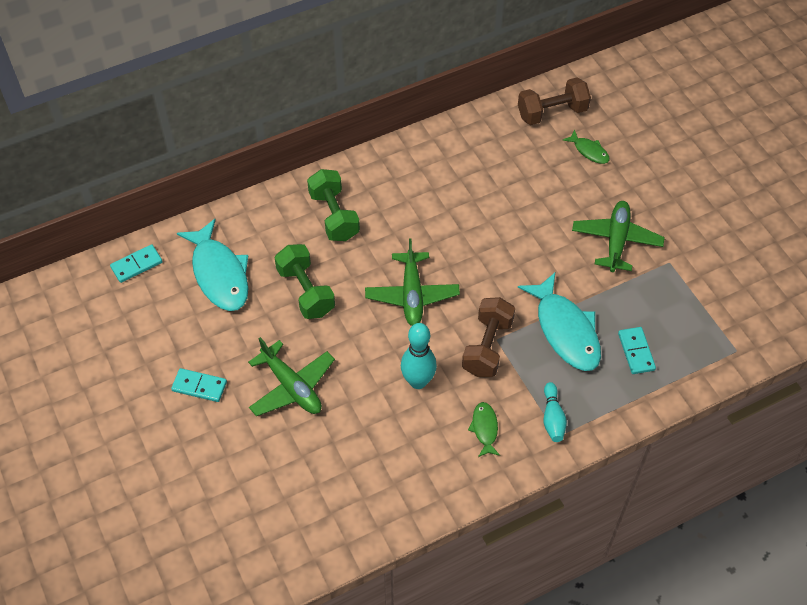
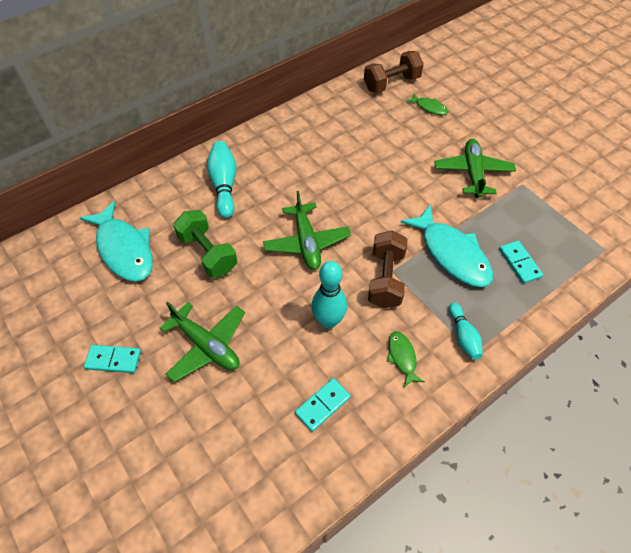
camera: 10 degrees left, 0 degrees up
(136, 265) = (43, 252): turquoise domino -> turquoise domino (322, 405)
(334, 216) = (224, 185): green dumbbell -> turquoise bowling pin

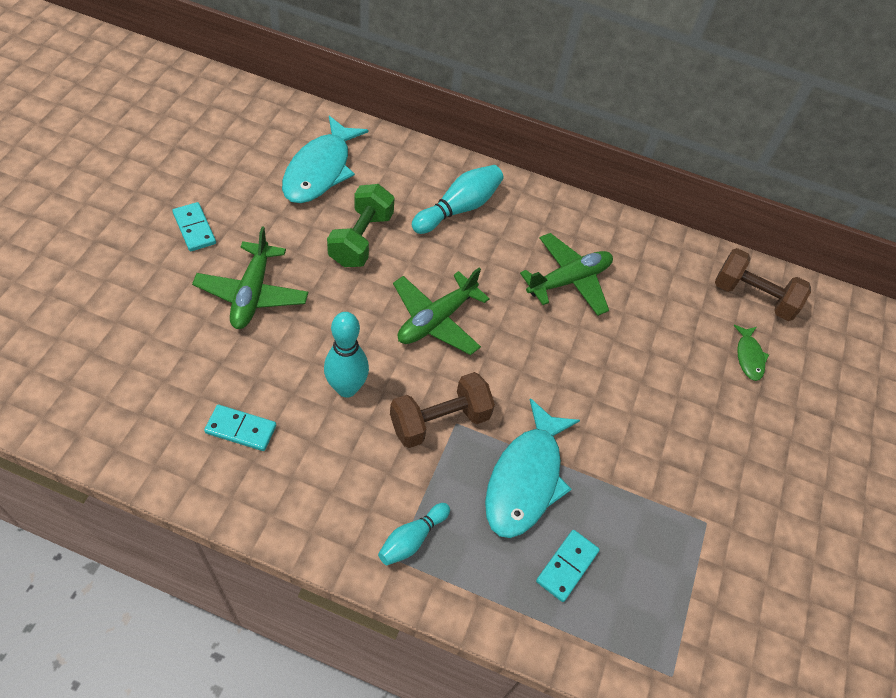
camera: 50 degrees right, 0 degrees up
(402, 357) = (344, 483): green fish -> none
(472, 173) = (676, 453): green plane -> green plane (569, 280)

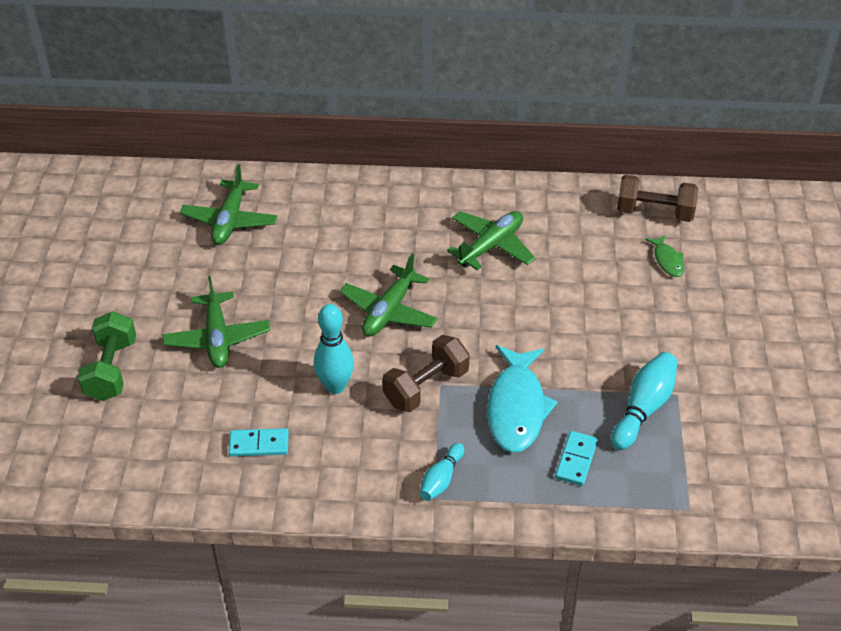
camera: 10 degrees left, 10 degrees down
(194, 228) = (139, 302): turquoise domino -> none
(320, 170) = (230, 220): turquoise fish -> green plane
(361, 239) = (294, 266): green dumbbell -> green dumbbell (111, 370)
(459, 208) = (370, 216): turquoise bowling pin -> turquoise bowling pin (643, 408)

